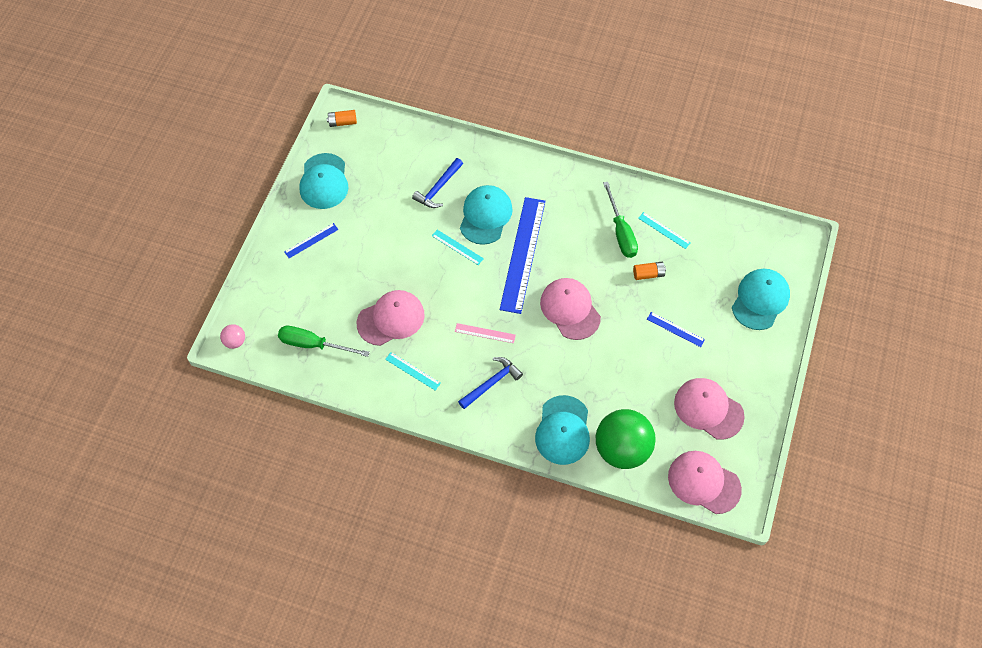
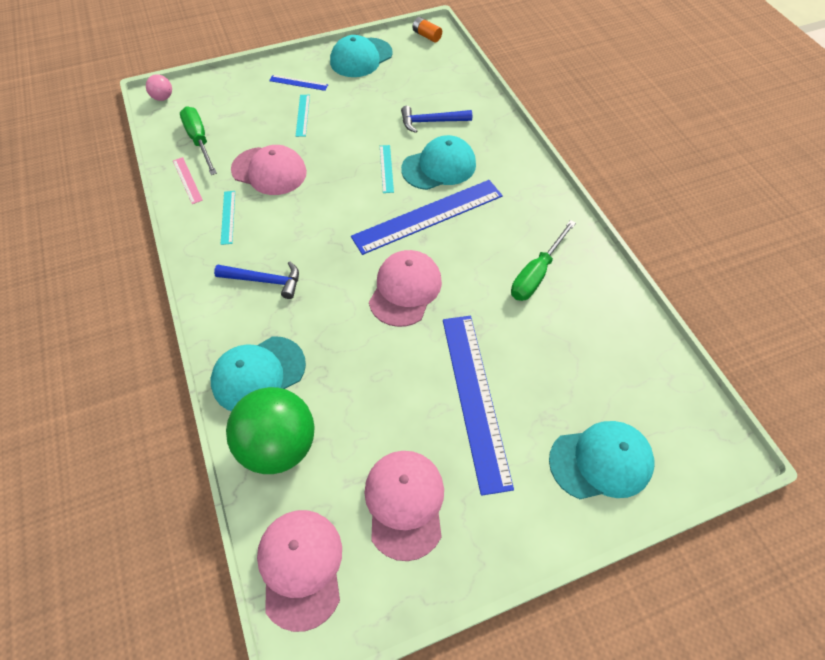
camera: 50 degrees right, 5 degrees down
(485, 333) = (315, 242): pink ruler -> pink ruler (187, 180)
(648, 274) = (514, 329): orange battery -> none
(664, 230) = (580, 308): turquoise ruler -> turquoise ruler (302, 115)
(675, 329) = (474, 398): blue ruler -> blue ruler, size x2.28

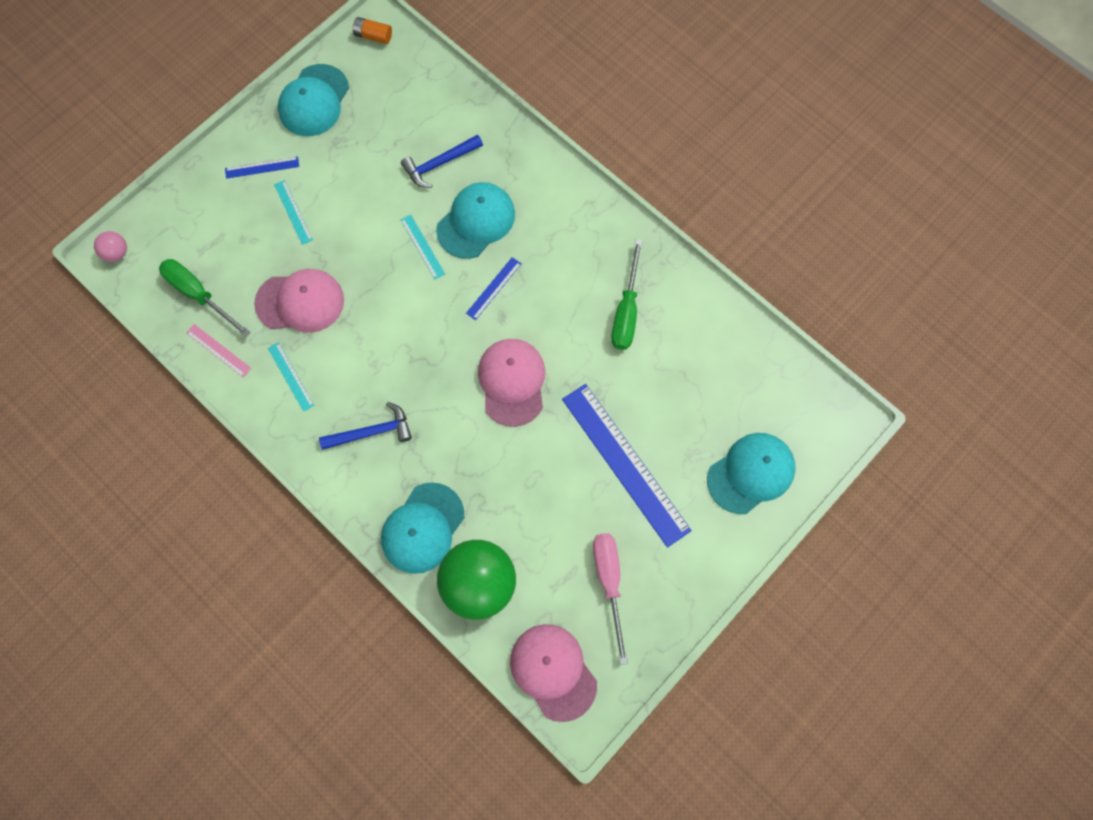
camera: 25 degrees left, 15 degrees up
(405, 503) = (609, 582): pink cap -> pink screwdriver
(428, 216) = (493, 288): blue ruler -> blue ruler, size x0.44

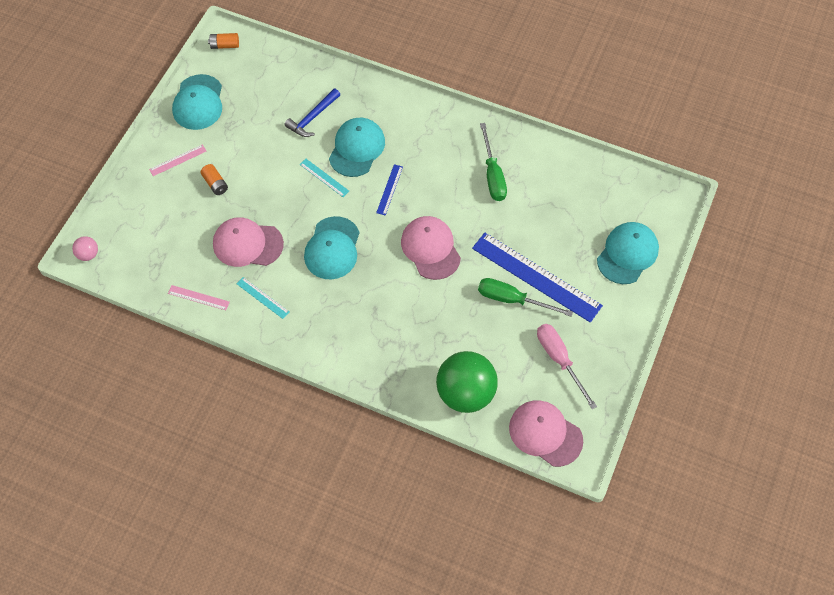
camera: 20 degrees left, 10 degrees down
(199, 294) = (166, 263): green screwdriver -> green screwdriver (512, 299)
(262, 167) = (178, 160): blue ruler -> pink ruler
(293, 212) = (215, 184): turquoise ruler -> orange battery
(300, 302) = (247, 244): pink cap -> pink cap turned 150 degrees counterclockwise
(371, 432) = (341, 316): blue hammer -> none
(422, 528) = (407, 369): turquoise cap -> turquoise cap (332, 248)

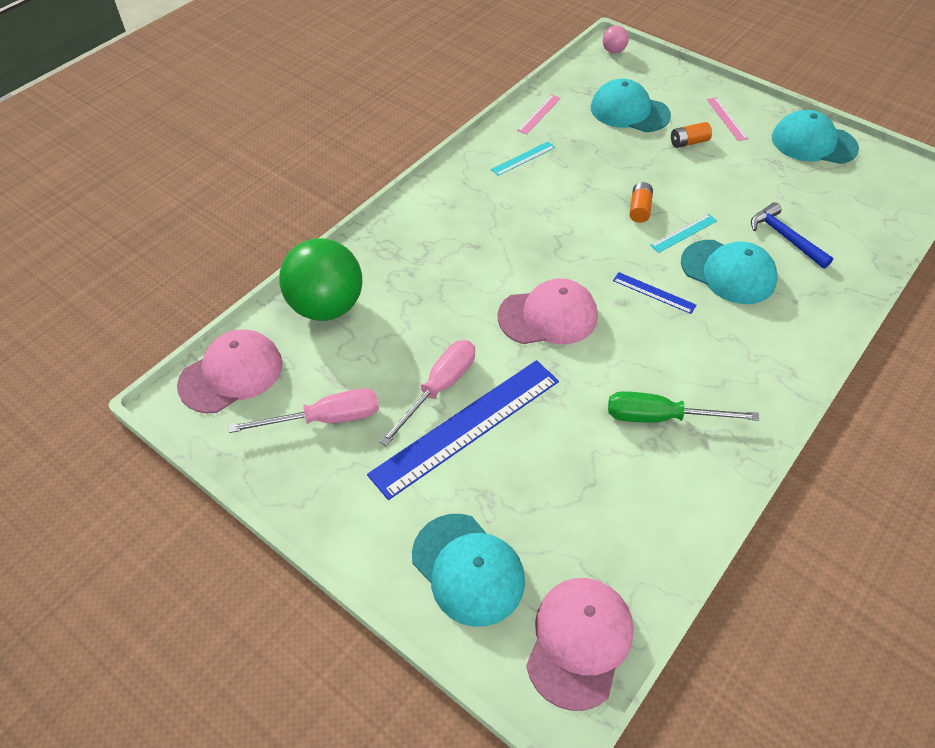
camera: 105 degrees right, 10 degrees down
(225, 45) = (910, 175): orange battery -> orange battery (639, 209)
(247, 244) = (598, 156): pink cap -> pink cap (579, 642)
(332, 248) = (574, 223): turquoise cap -> turquoise cap (629, 111)
(512, 299) = (439, 388): green screwdriver -> pink screwdriver

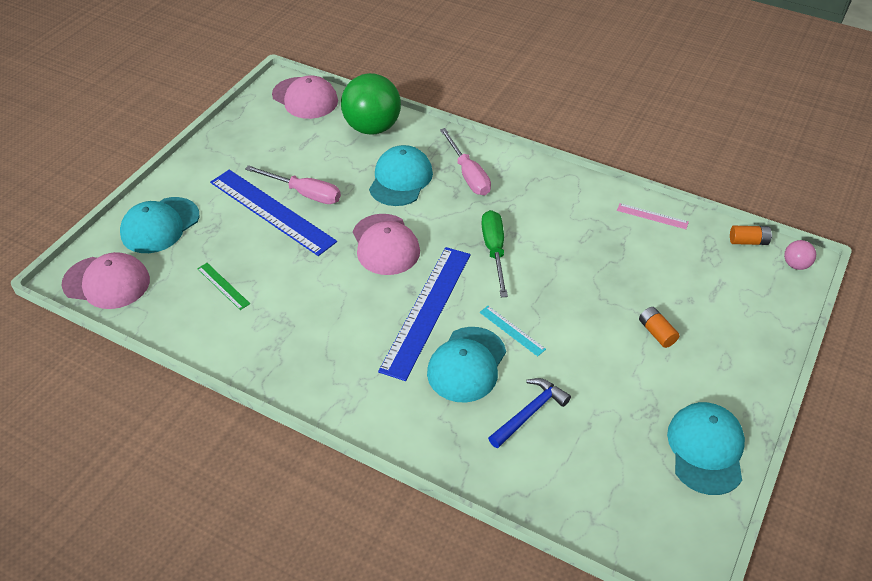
camera: 80 degrees right, 5 degrees down
(325, 419) = (272, 145): pink screwdriver -> pink screwdriver (468, 175)
(523, 158) = (580, 211): turquoise ruler -> none
(600, 487) = (223, 286): none -> green ruler
(629, 111) = (689, 283): turquoise cap -> turquoise cap (400, 179)
(639, 209) = (535, 297): orange battery -> orange battery (748, 241)
(654, 292) = (427, 310): blue ruler -> blue ruler, size x2.28
(661, 417) = (290, 319): green screwdriver -> green screwdriver (494, 251)
(726, 119) = (715, 366): pink ruler -> none

